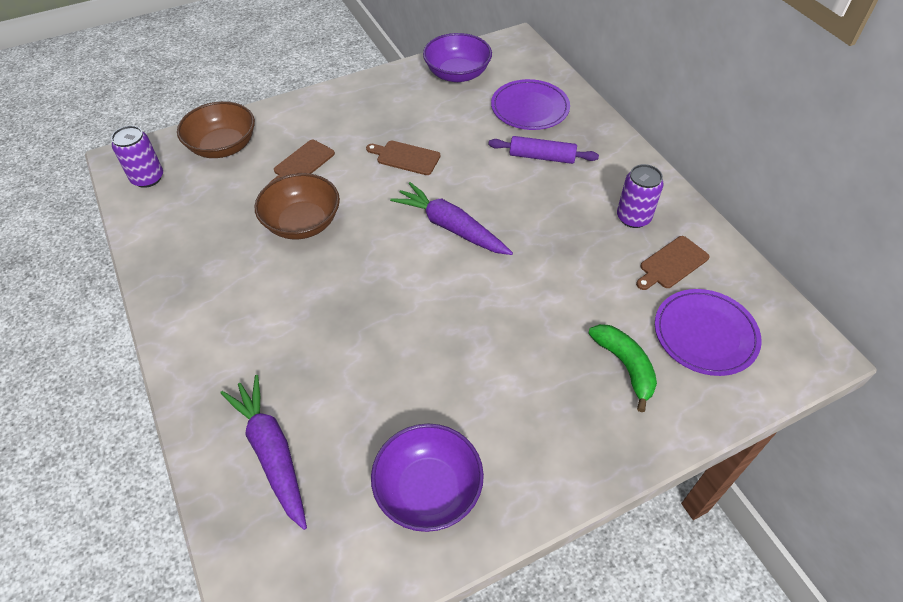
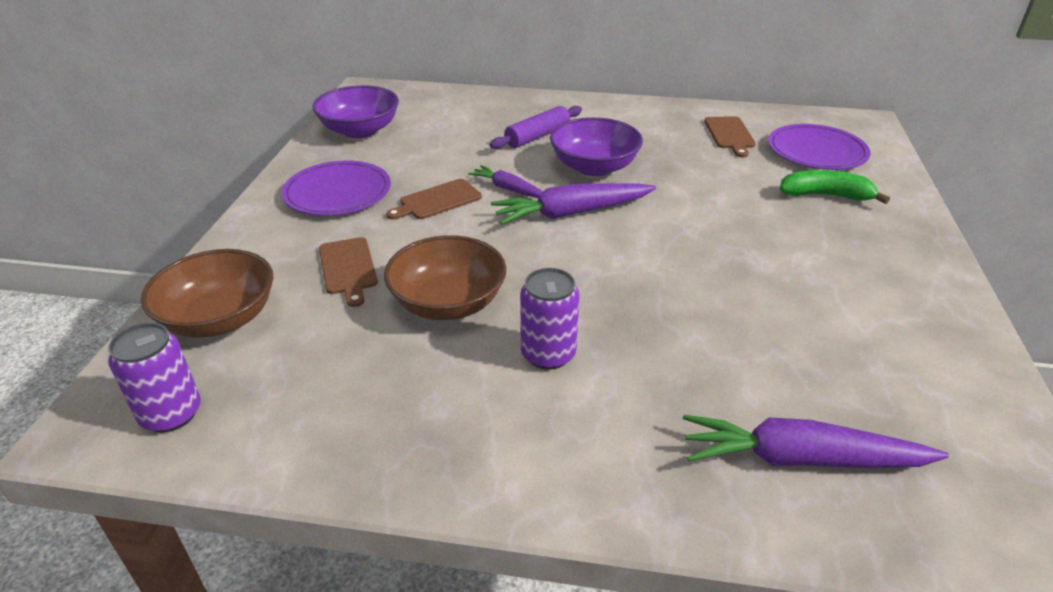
camera: 55 degrees left, 15 degrees down
(428, 489) = (913, 355): purple bowl -> purple bowl (594, 167)
(452, 181) = (509, 189): none -> purple carrot
(530, 108) = (465, 117): purple plate -> purple plate (337, 193)
(633, 217) = (661, 129): purple can -> purple can (548, 354)

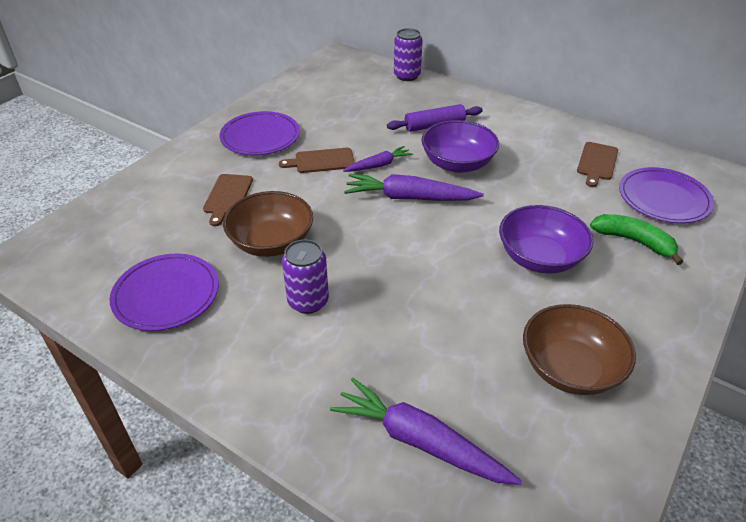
camera: 25 degrees right, 5 degrees up
(171, 414) = (67, 263): purple can -> purple can (407, 76)
(220, 319) = (131, 209): brown bowl -> brown bowl (570, 368)
(355, 406) = (166, 295): none -> purple plate
(360, 130) = (309, 90): purple bowl -> purple bowl (539, 258)
(509, 189) = (378, 165): purple carrot -> purple carrot turned 90 degrees clockwise

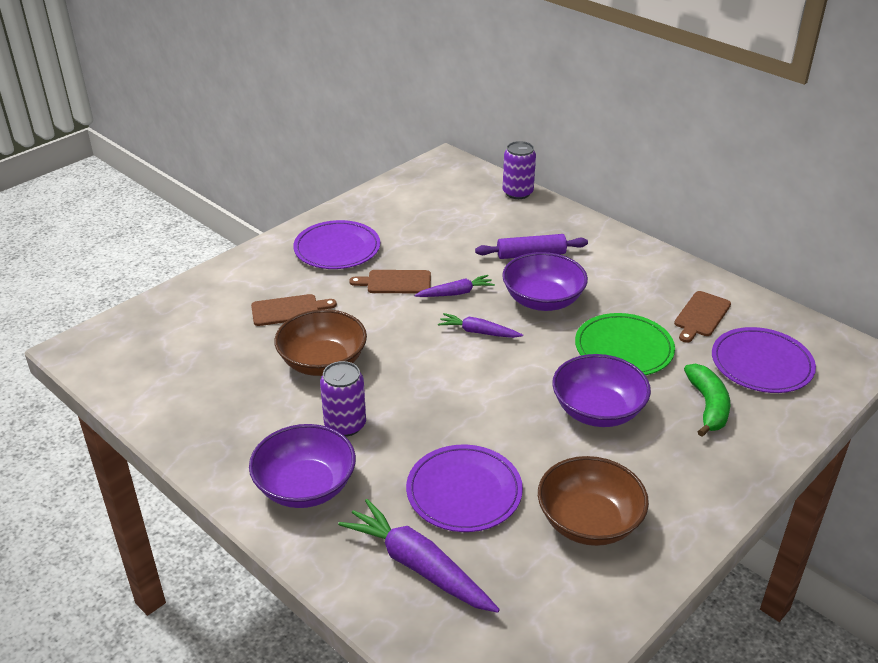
camera: 10 degrees right, 5 degrees down
(166, 295) = (209, 401): purple plate -> purple plate (464, 492)
(227, 197) = (288, 310): brown cutting board -> brown cutting board turned 120 degrees counterclockwise
(283, 371) = (305, 487): none -> purple bowl
(409, 198) = (478, 332): purple carrot -> purple carrot, size x0.58
(542, 198) = (624, 348): none -> green plate
(634, 241) = (708, 406): green banana -> green banana turned 45 degrees clockwise

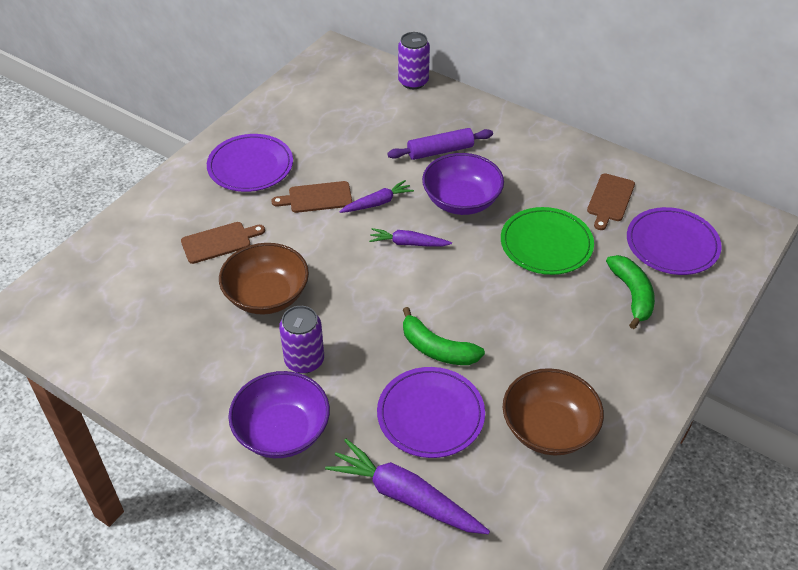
camera: 10 degrees left, 10 degrees up
(485, 431) = (437, 349): none -> green banana
(597, 410) = (535, 313): purple bowl -> none

